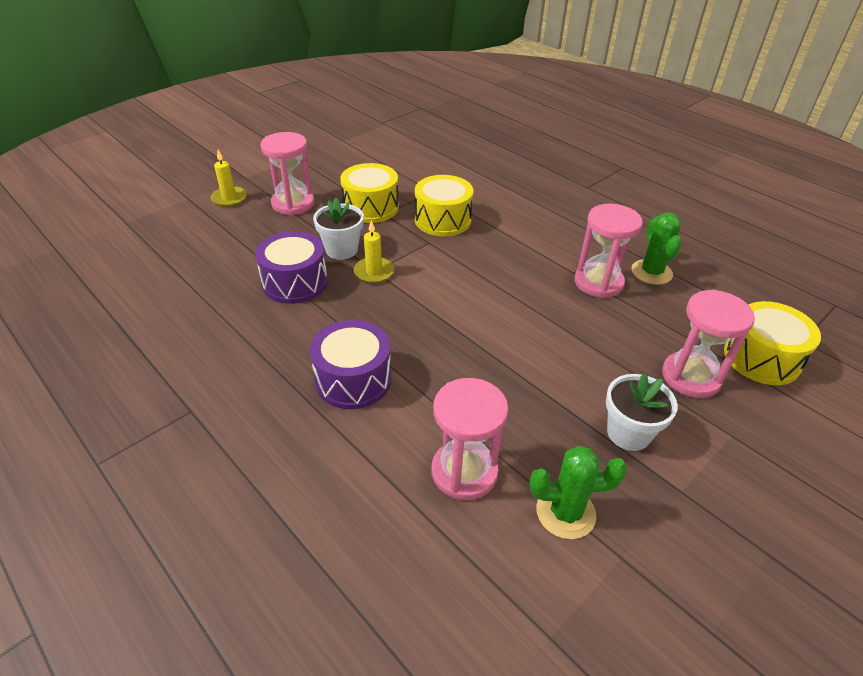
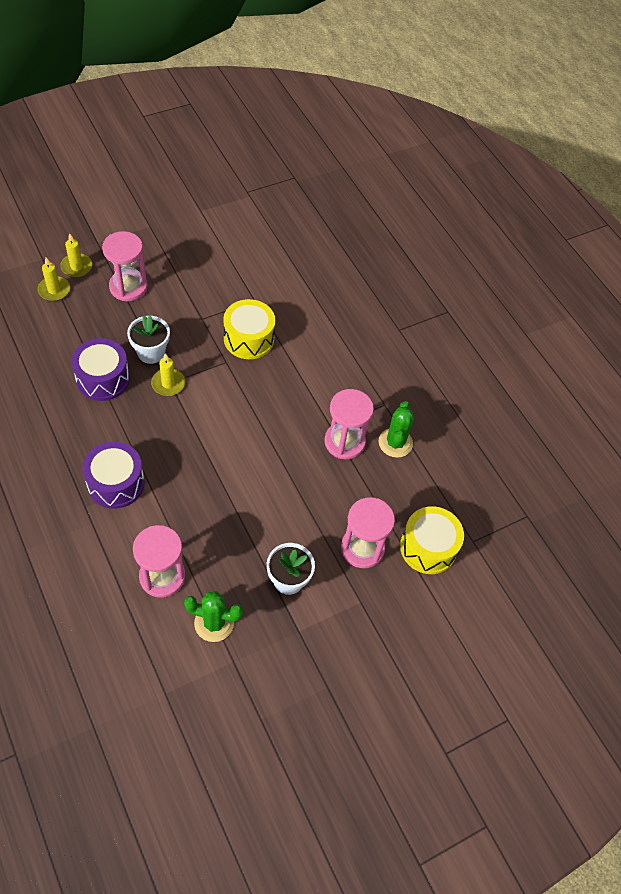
camera: 10 degrees right, 15 degrees up
(210, 220) = (54, 290): none -> yellow candle
(370, 207) = (193, 308): yellow drum -> none

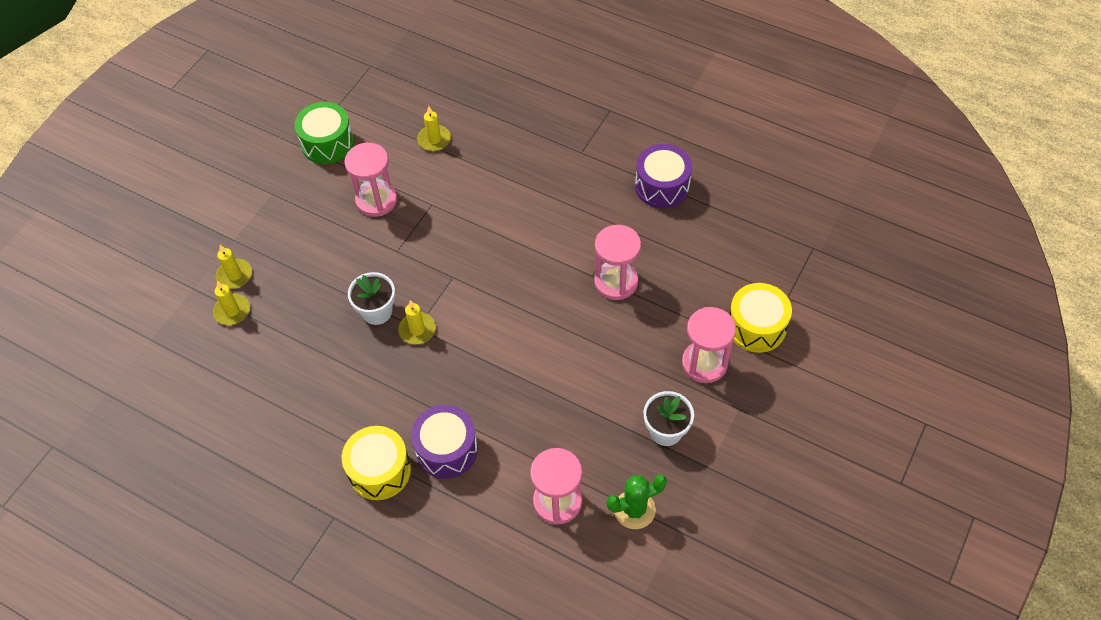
camera: 25 degrees left, 0 degrees up
(103, 379) = (352, 364): purple drum -> purple drum (662, 186)
(128, 287) = (302, 264): pink hourglass -> pink hourglass (376, 200)
(217, 214) = (327, 143): none -> green drum
(249, 339) = (456, 243): yellow drum -> yellow drum (379, 470)
(295, 255) = (434, 139): none -> yellow candle
(395, 443) = (659, 255): green cactus -> none

